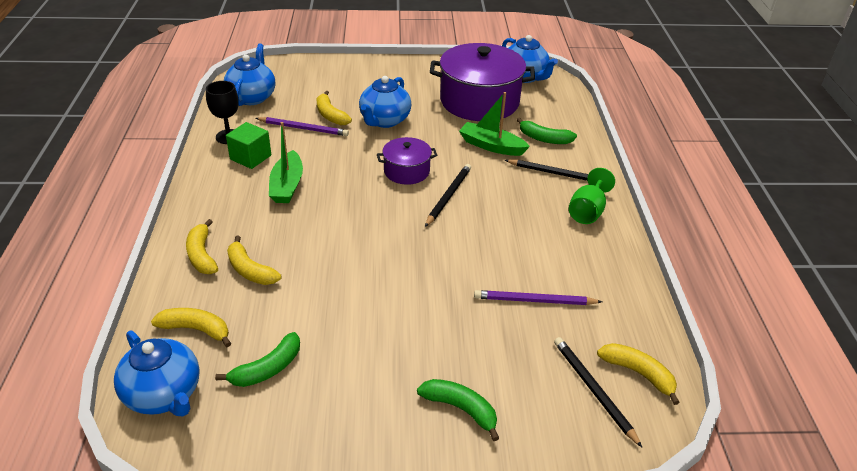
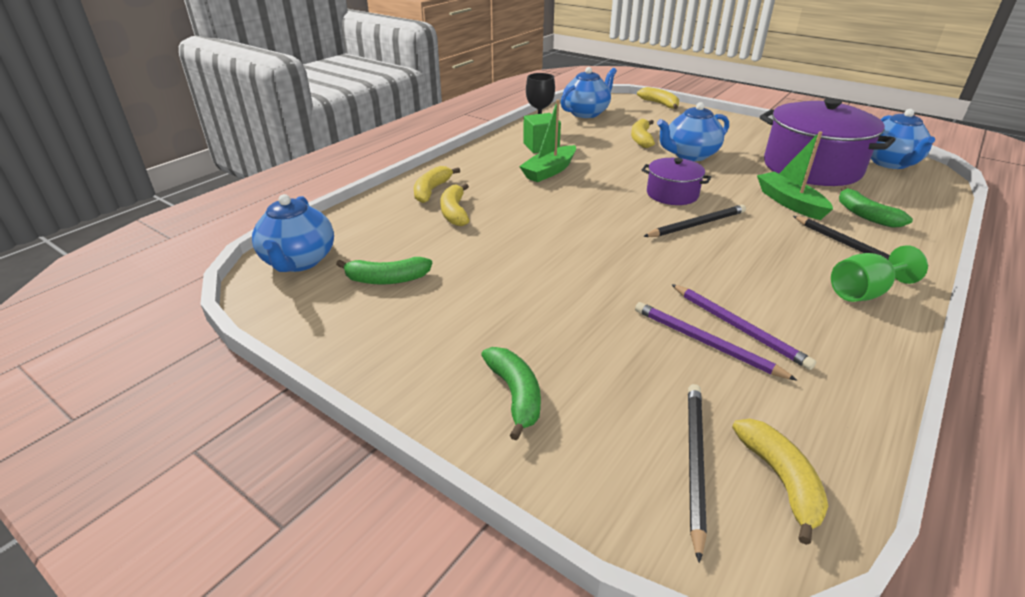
camera: 40 degrees right, 5 degrees down
(196, 329) = (370, 232): yellow banana -> yellow banana (660, 104)
(303, 128) = (607, 141): purple pencil -> purple pencil (738, 327)

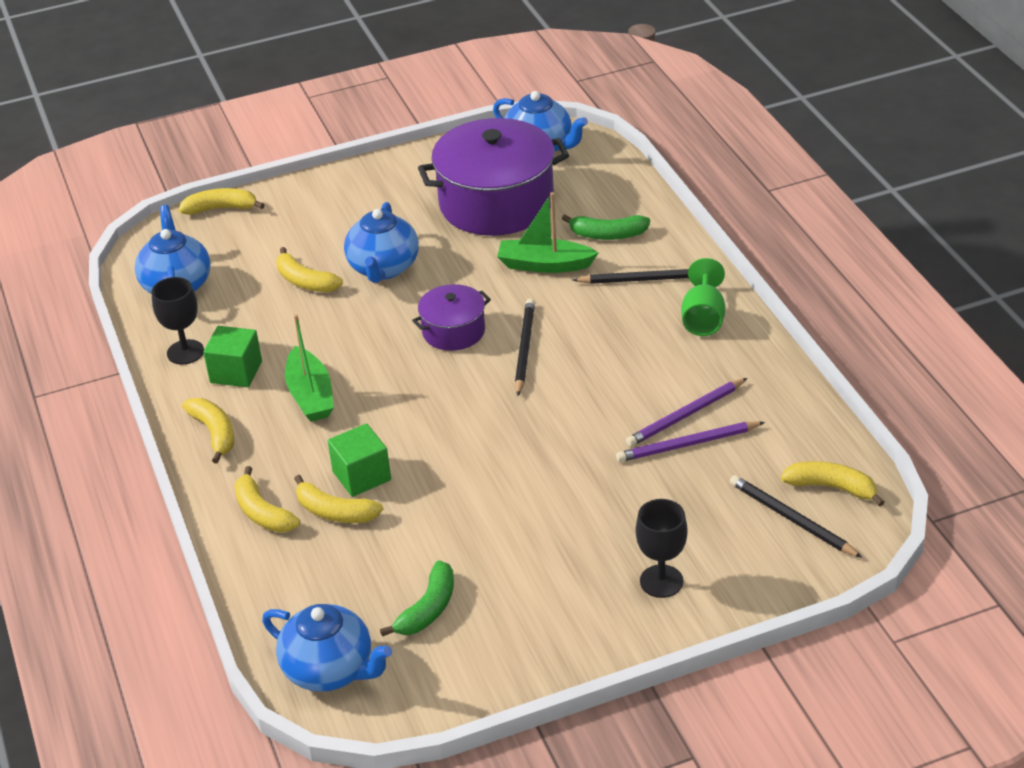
camera: 55 degrees left, 5 degrees up
(484, 157) = (214, 433): none -> yellow banana
(497, 210) = (361, 476): none -> green cube
(515, 395) = (661, 581): green banana -> black goblet
(738, 327) = (685, 415): purple pencil -> purple pencil turned 150 degrees clockwise

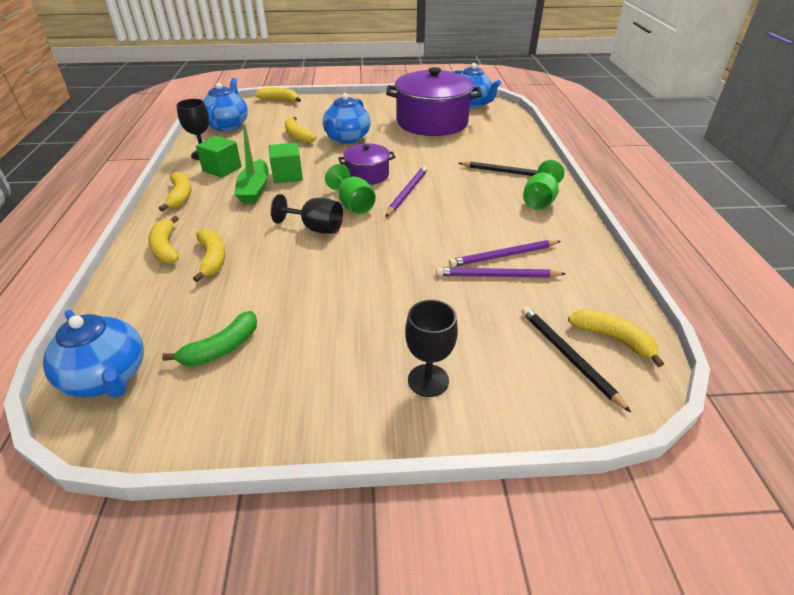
camera: 15 degrees right, 0 degrees up
(335, 512) = (212, 259): yellow banana -> yellow banana turned 150 degrees counterclockwise
(361, 476) = (248, 241): green cube -> green cube (287, 175)
(435, 435) = (316, 228): none -> black goblet
(463, 387) = (353, 205): none -> green goblet
(524, 349) = (407, 192): black pencil -> purple pencil
(544, 265) = (445, 154): green boat -> none
(607, 235) = (493, 147): green banana -> none

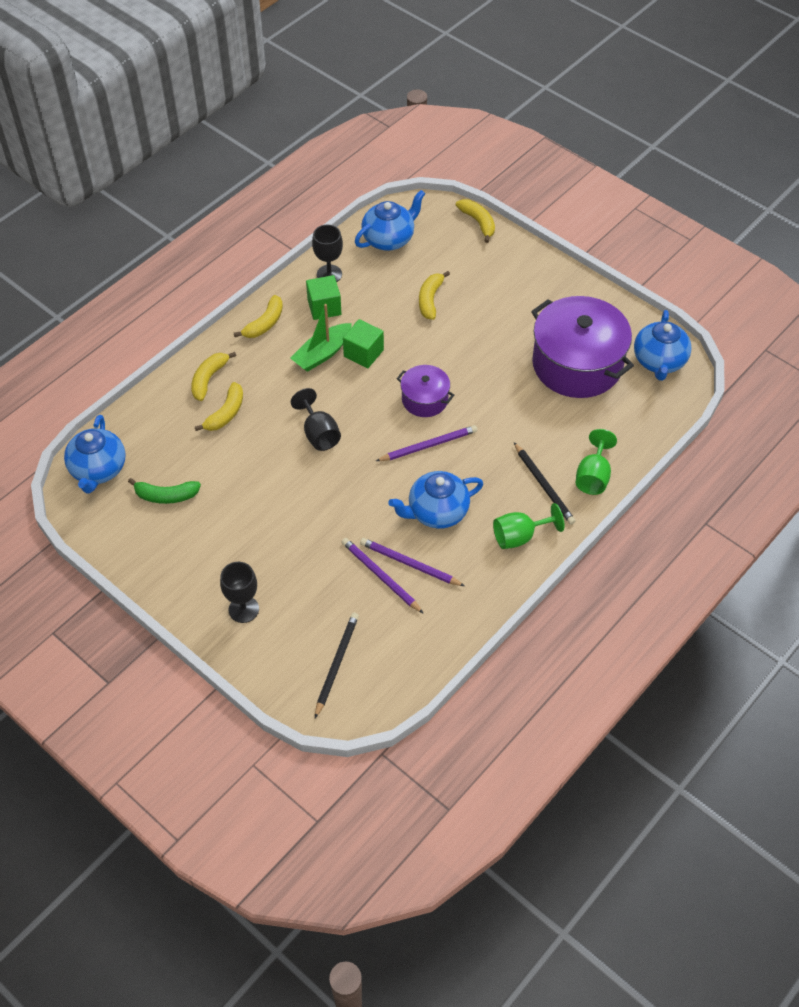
camera: 45 degrees right, 15 degrees up
(347, 138) = (467, 334): blue teapot -> blue teapot (437, 512)
(353, 205) = (372, 428): green goblet -> green goblet (593, 476)
(613, 339) = (380, 678): yellow banana -> none

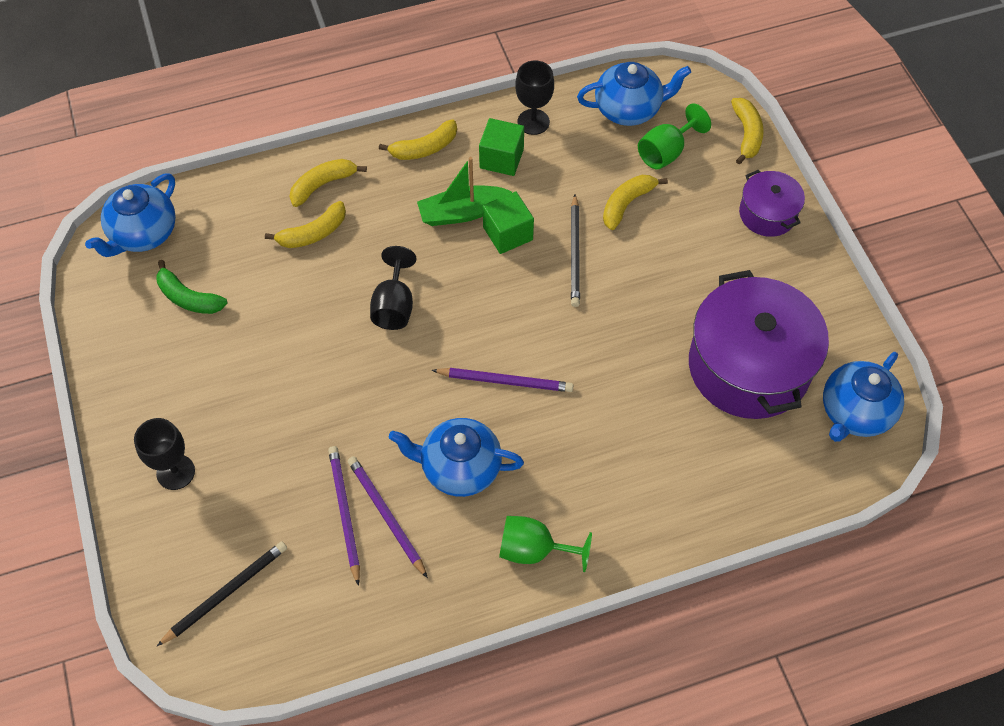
camera: 30 degrees right, 5 degrees up
(425, 399) = (539, 322): purple pot -> purple pot (767, 214)
(544, 485) = (605, 500): black pencil -> black pencil (575, 253)
(593, 476) = (673, 520): green goblet -> green goblet (666, 152)

